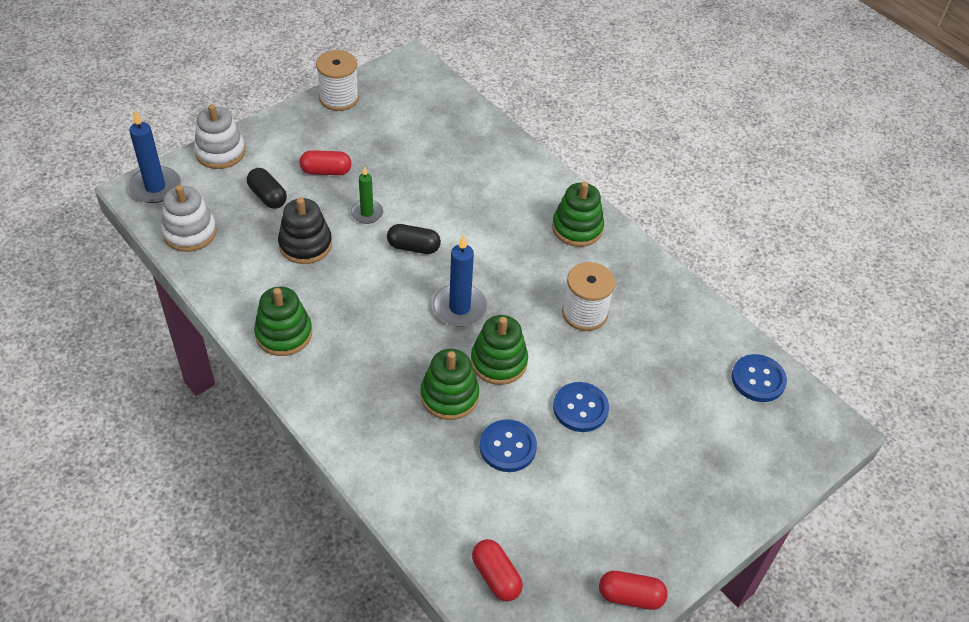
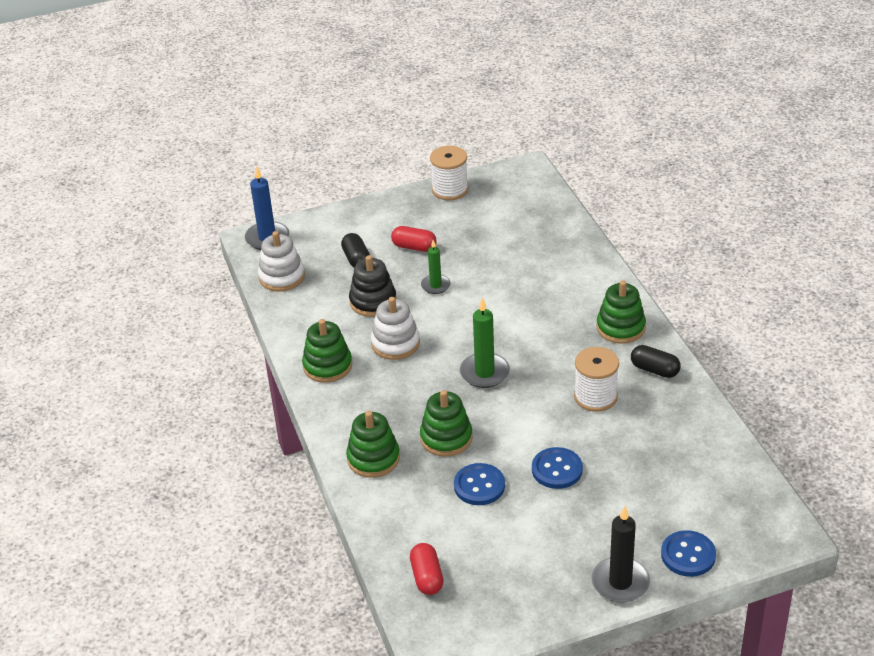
camera: 25 degrees right, 10 degrees down
(220, 152) = (331, 219): white stacking toy -> white stacking toy (395, 343)
(413, 247) = (465, 319): black capsule -> black capsule (654, 370)
(459, 308) = (484, 373): blue candle -> green candle
(499, 362) = (500, 420): green stacking toy -> green stacking toy (373, 458)
(630, 596) = (535, 617): red capsule -> none
(699, 529) = (620, 582): none -> black candle
(758, 379) = (735, 479): blue button -> blue button (688, 555)

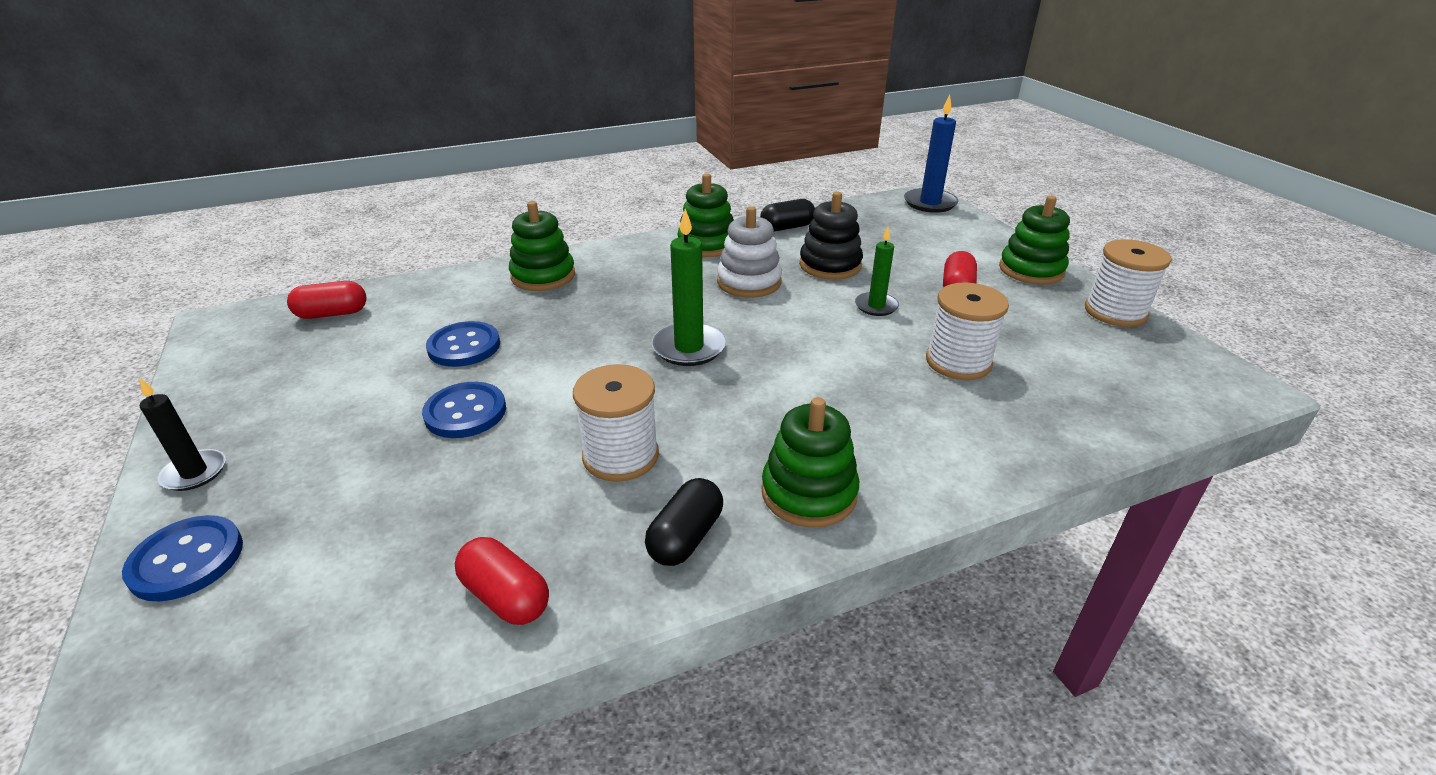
camera: 85 degrees right, 5 degrees down
(282, 277) = (862, 214): white stacking toy -> none
(356, 259) = (912, 252): black capsule -> black capsule (787, 227)
(446, 438) = (563, 321): green stacking toy -> green stacking toy (1031, 270)
(504, 261) = (958, 362): none -> white spool
(620, 582) = (194, 473): black candle -> black candle, size x0.64
(697, 427) = (505, 596): none -> red capsule

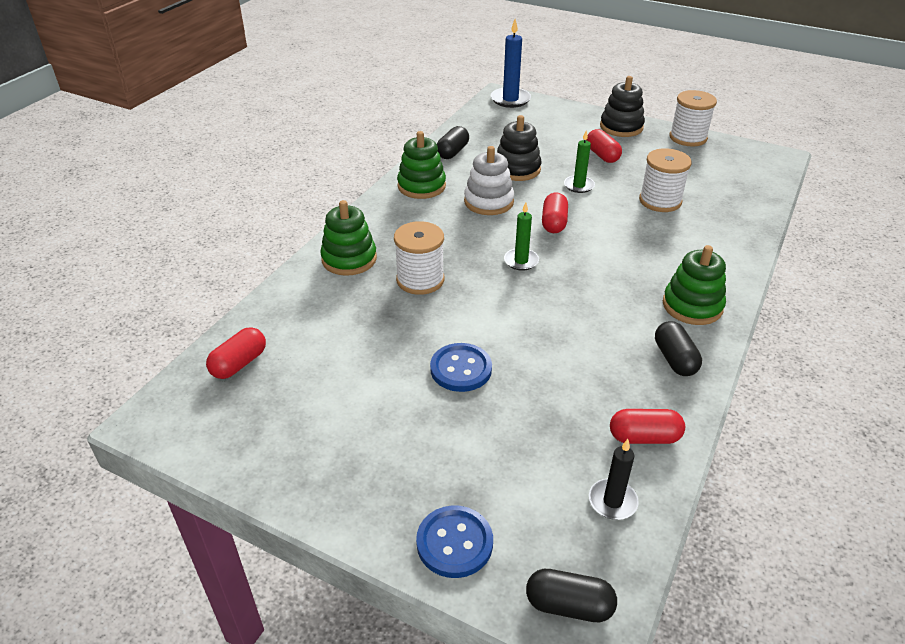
camera: 40 degrees left, 5 degrees up
(140, 706) = (569, 605): none -> black capsule
(194, 473) = (358, 506): black candle -> black candle (612, 501)
(464, 346) = (384, 332): blue button -> none
(620, 456) = (584, 340): white spool -> white spool (420, 280)
(689, 348) = (521, 261): green candle -> green candle, size x0.64
(785, 329) = (554, 223): none -> red capsule
(1031, 270) = (621, 127): green stacking toy -> black stacking toy

